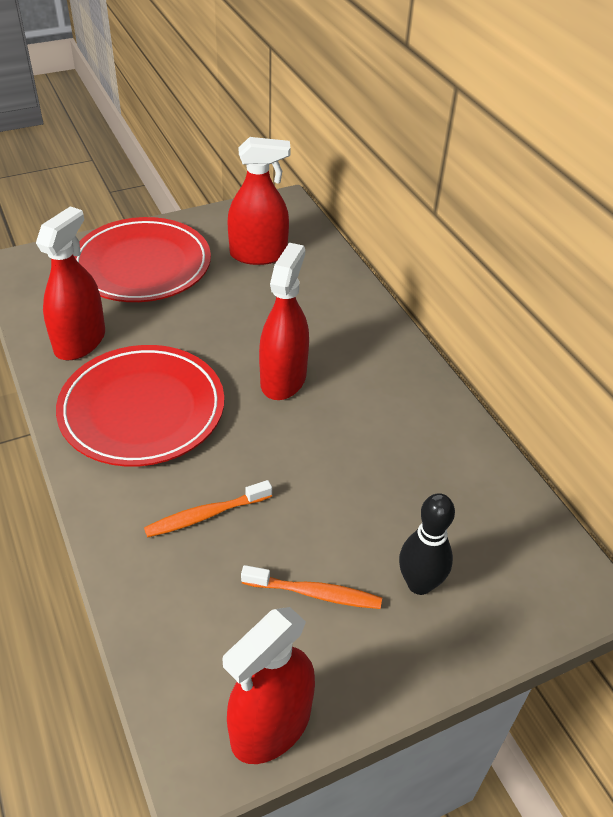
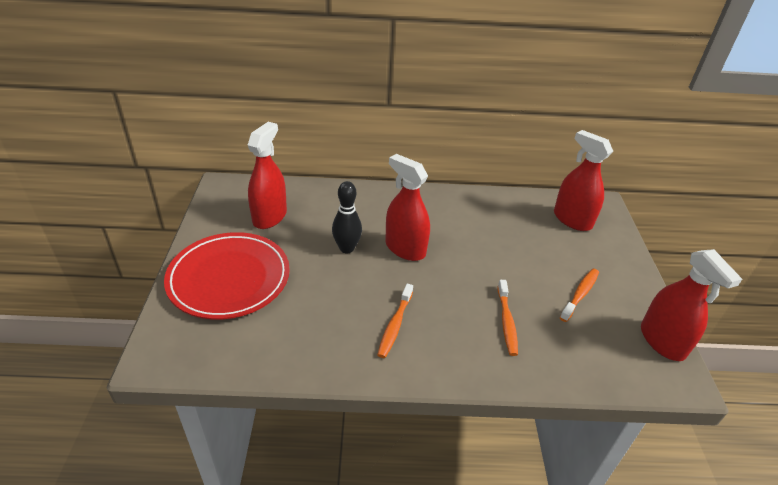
camera: 65 degrees left, 5 degrees down
(80, 342) = (295, 341): red spray bottle -> red spray bottle (572, 220)
(142, 410) = (395, 325): red plate -> orange toothbrush
(419, 584) = (584, 253): black bowling pin -> black bowling pin (347, 248)

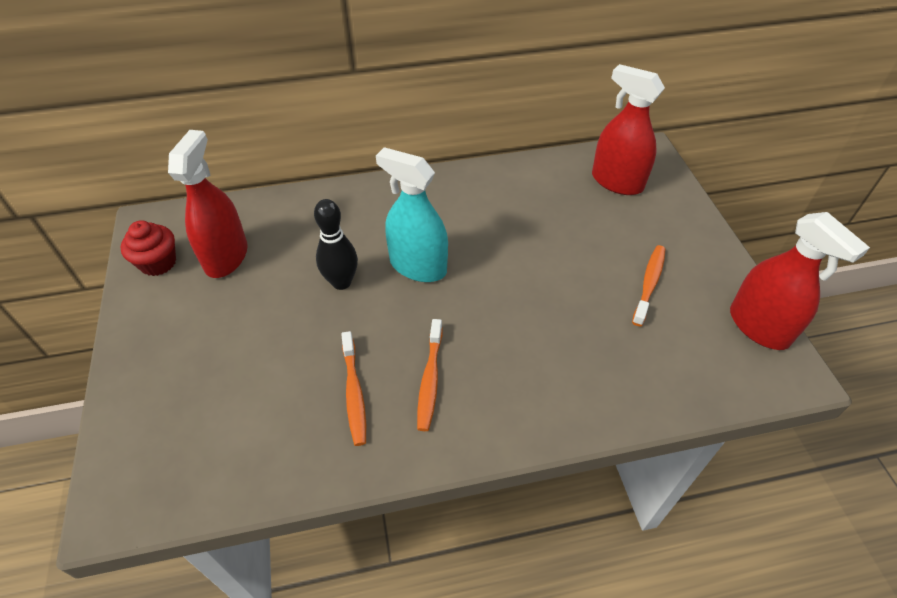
camera: 10 degrees left, 10 degrees up
(222, 212) = (158, 263): none -> red cupcake
(229, 278) = (192, 361): red plate -> none
(405, 248) = (418, 266): red spray bottle -> turquoise spray bottle
(506, 322) = (569, 343): orange toothbrush -> orange toothbrush (354, 393)

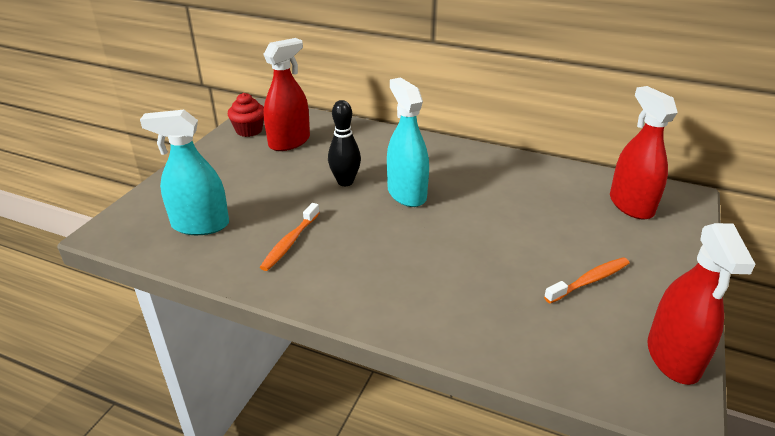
camera: 35 degrees right, 15 degrees down
(228, 429) = (200, 225): none -> turquoise spray bottle
(430, 380) = (346, 259): orange toothbrush -> none

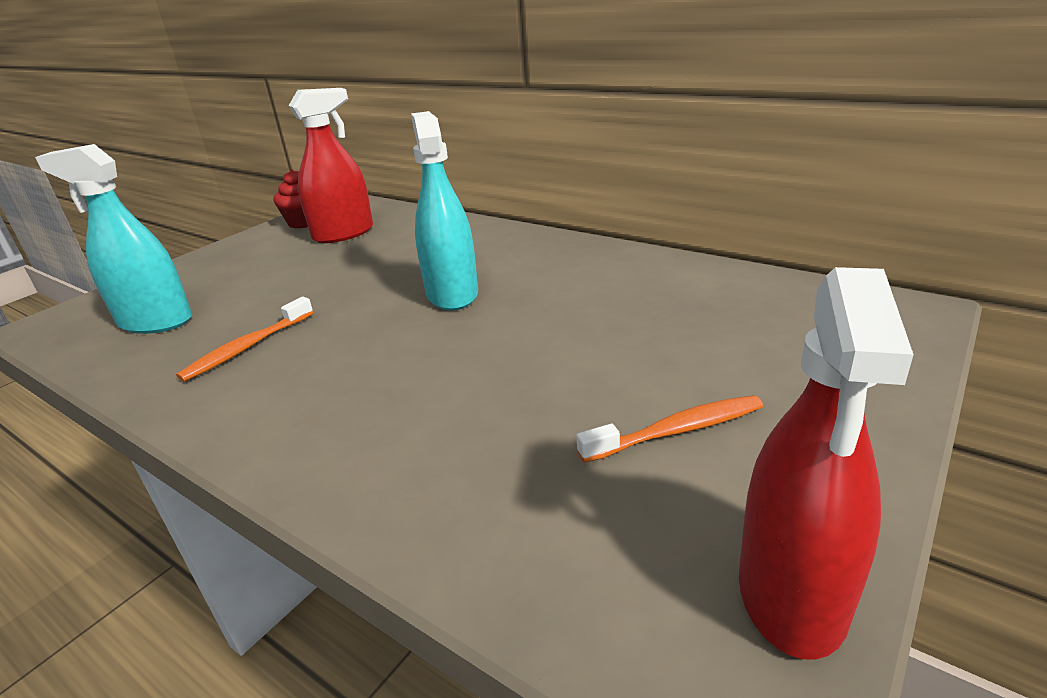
camera: 15 degrees right, 5 degrees down
(345, 182) = (379, 278): black bowling pin -> none
(631, 205) = (804, 319): red spray bottle -> none

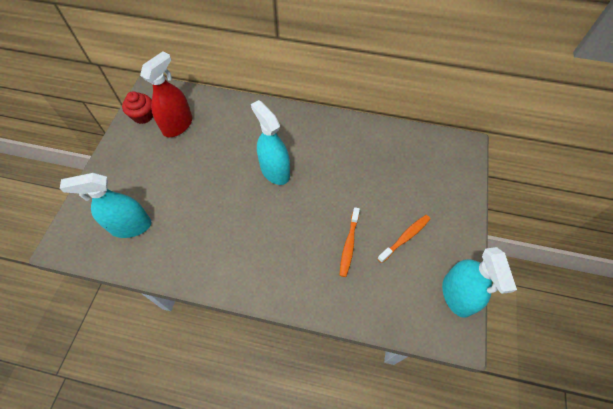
camera: 25 degrees left, 30 degrees up
(247, 347) = (200, 233): orange toothbrush -> orange toothbrush (349, 245)
(792, 591) = (457, 295): red spray bottle -> turquoise spray bottle

